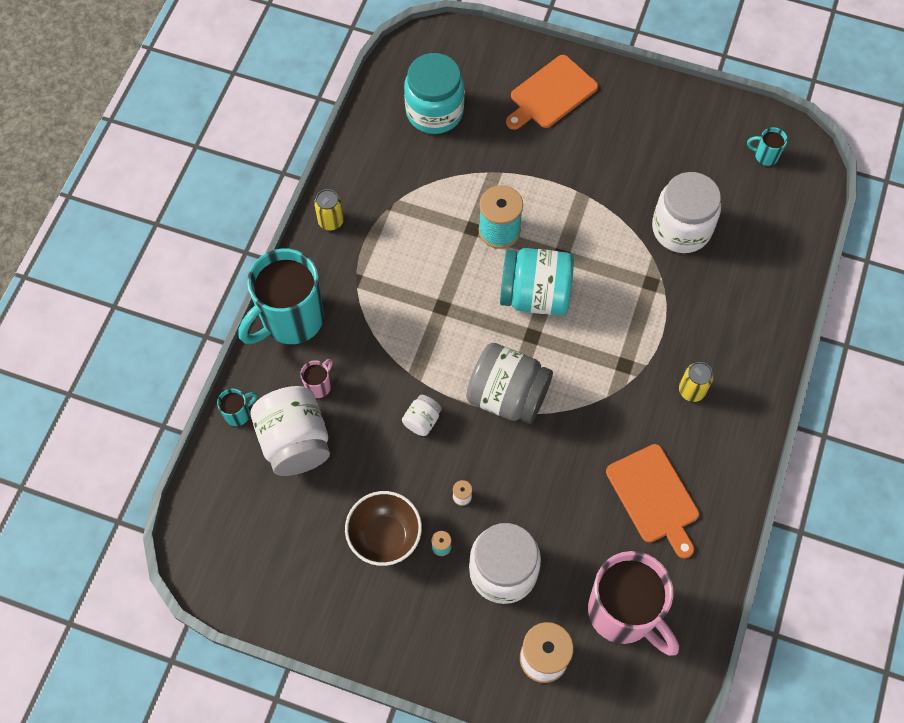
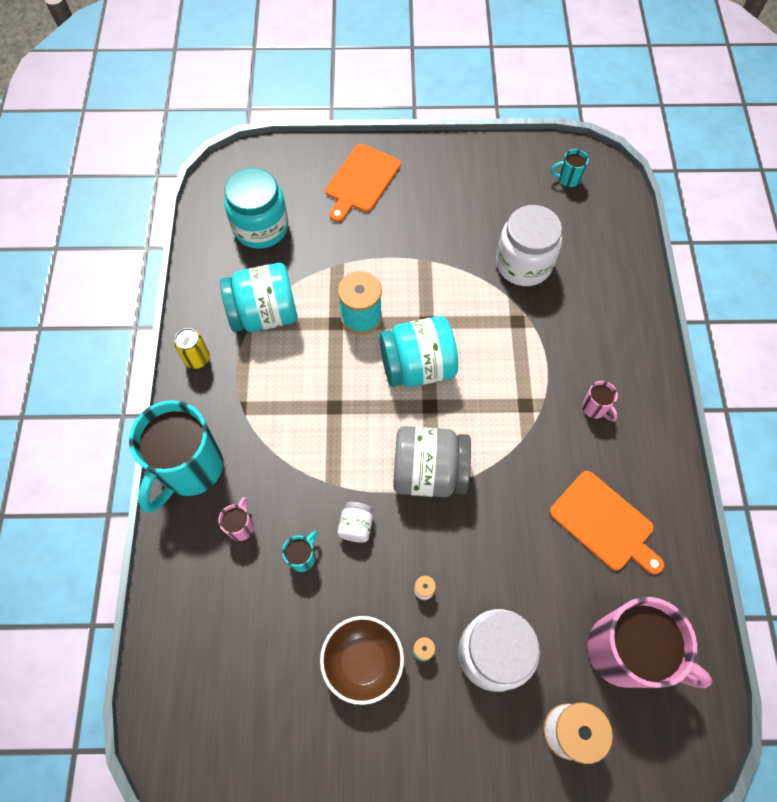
camera: 20 degrees left, 0 degrees up
(238, 414) = (167, 585): turquoise mug -> turquoise mug (302, 557)
(295, 441) = (236, 593): white jar -> none
(408, 198) = (264, 314): none -> turquoise jar
(691, 390) = (595, 408): yellow can -> pink mug

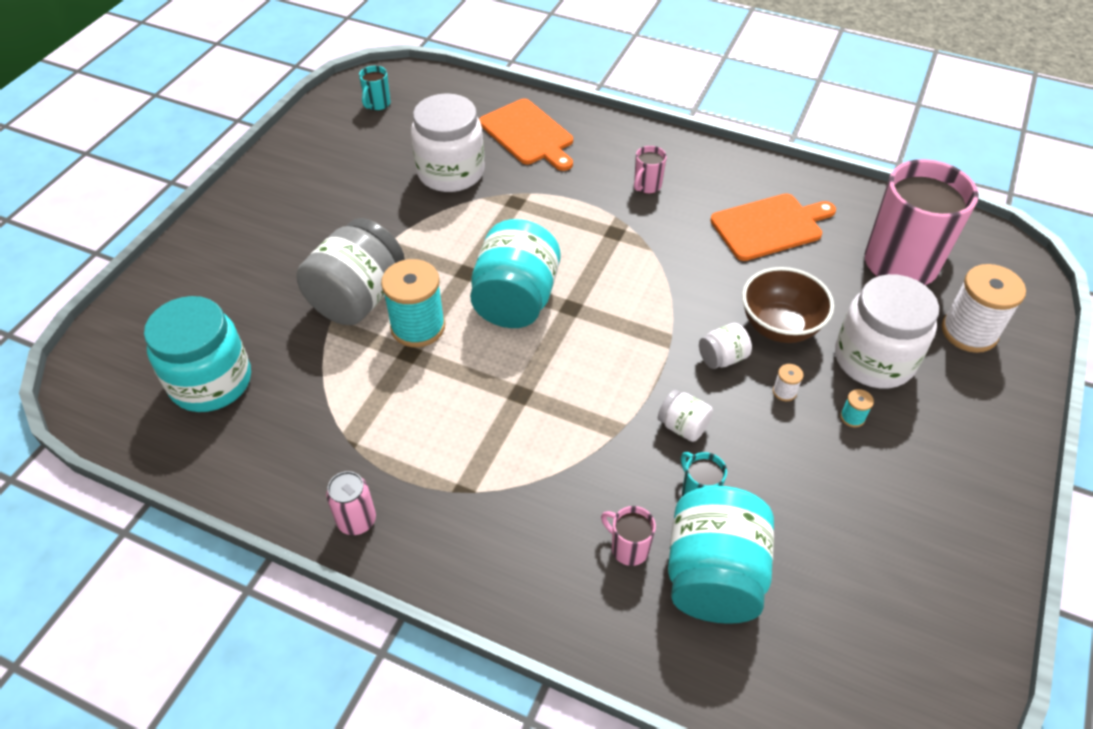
camera: 65 degrees left, 15 degrees down
(190, 469) = (517, 583): turquoise mug -> none
(197, 359) = (357, 520): yellow can -> pink can
(264, 314) = (343, 421): turquoise jar -> turquoise jar (713, 575)
(361, 181) = (231, 261): orange cutting board -> orange cutting board (528, 134)
(363, 661) = (848, 477): brown bowl -> brown bowl (779, 327)
(429, 472) = (649, 337): grey jar -> grey jar (358, 298)
(435, 532) = (722, 358): none -> white jar
(595, 408) = (647, 186): pink mug -> pink mug turned 135 degrees clockwise

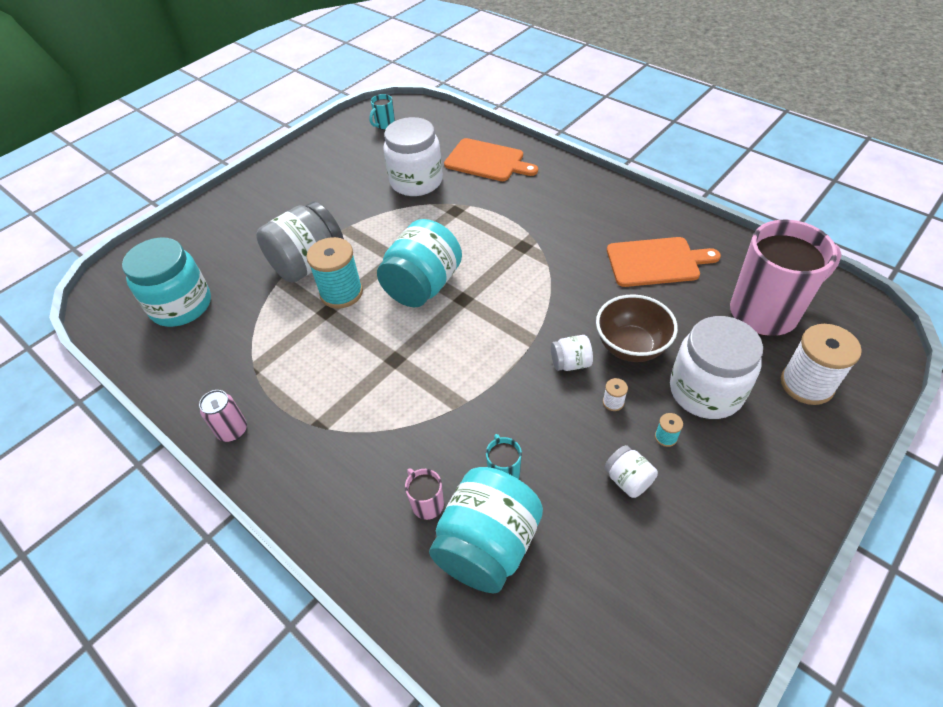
camera: 20 degrees right, 0 degrees up
(528, 134) = (487, 161): orange cutting board -> orange cutting board turned 45 degrees counterclockwise
(647, 186) = (565, 214): pink mug -> none
(683, 426) = (514, 413): white jar -> white jar (628, 480)

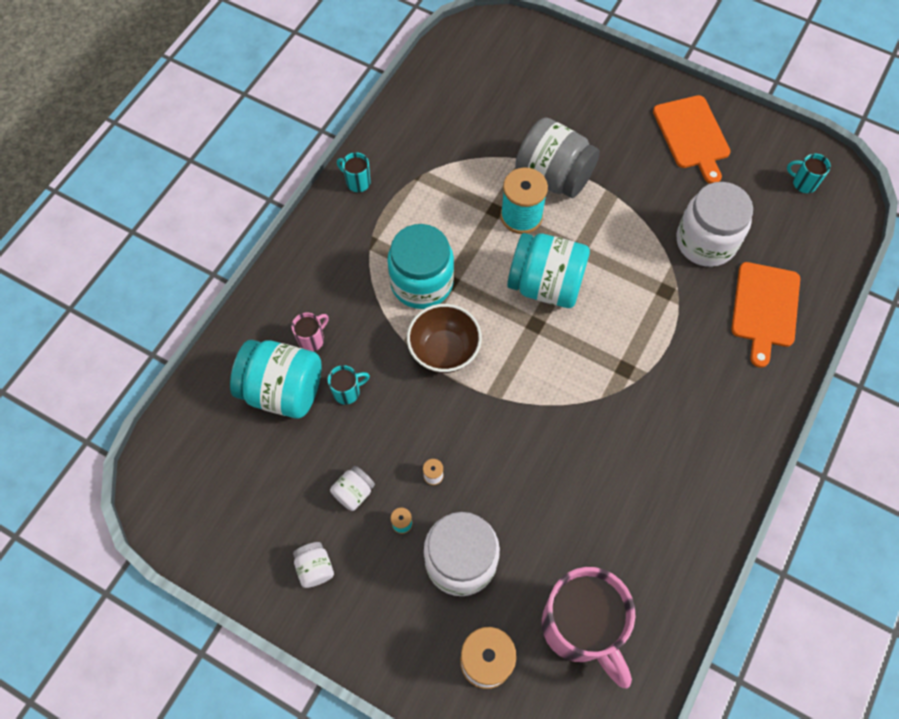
camera: 75 degrees right, 15 degrees up
(181, 305) = (479, 94): turquoise jar -> turquoise jar (422, 283)
(232, 430) = (357, 182): pink can -> turquoise mug
(570, 363) = (472, 433): white jar -> white jar (315, 568)
(631, 346) = (503, 488): brown bowl -> brown bowl (444, 351)
(656, 262) = (632, 510): orange cutting board -> orange cutting board (692, 135)

